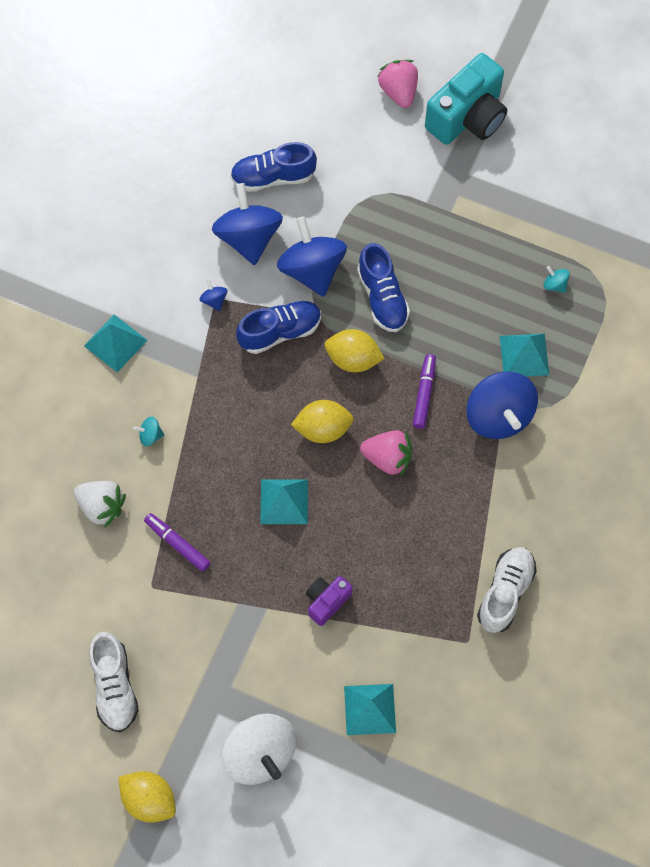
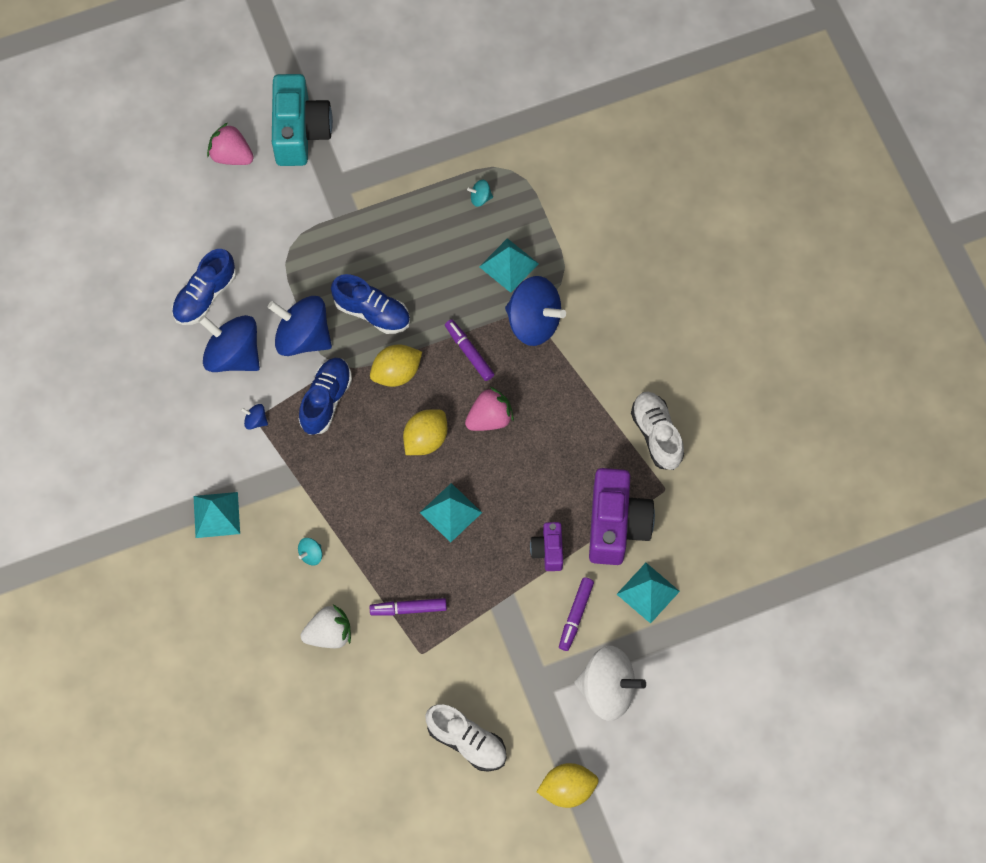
camera: 45 degrees left, 0 degrees up
(295, 672) = (576, 615): none -> purple marker
(399, 632) = (616, 525): none -> purple camera

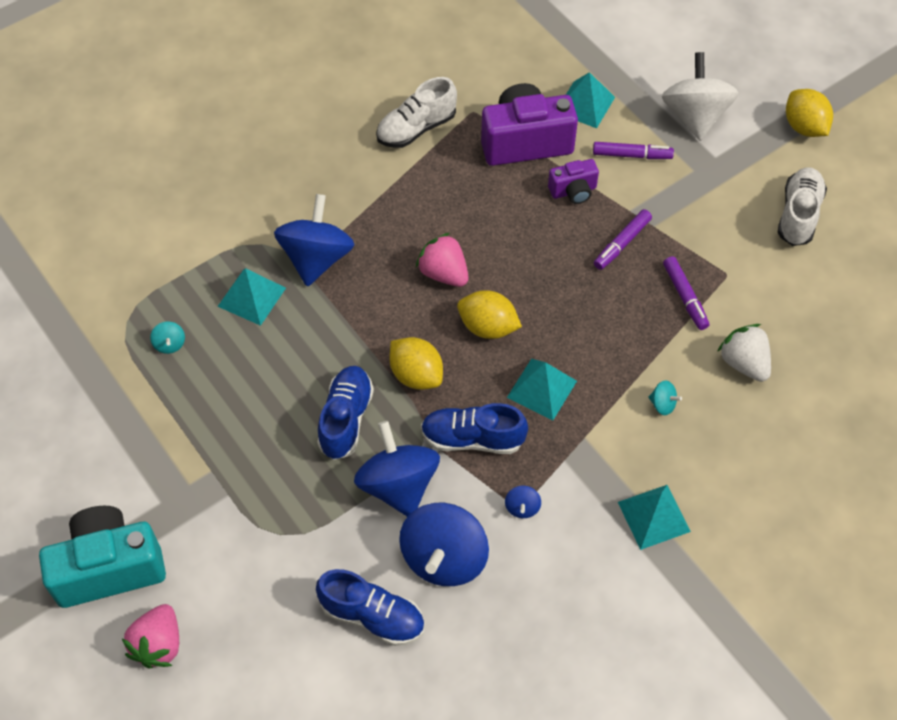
camera: 105 degrees left, 10 degrees down
(303, 337) = (398, 485): blue spinning top -> blue spinning top turned 150 degrees clockwise
(450, 512) = (563, 284): turquoise pyramid -> turquoise pyramid (541, 389)
(469, 352) = (370, 310): purple marker -> purple marker (622, 244)

